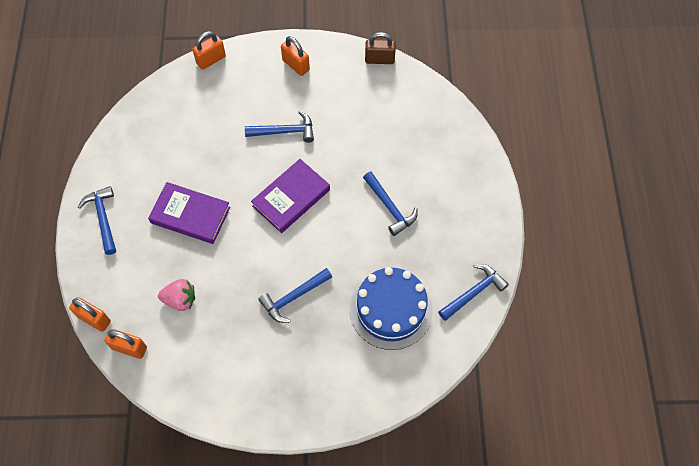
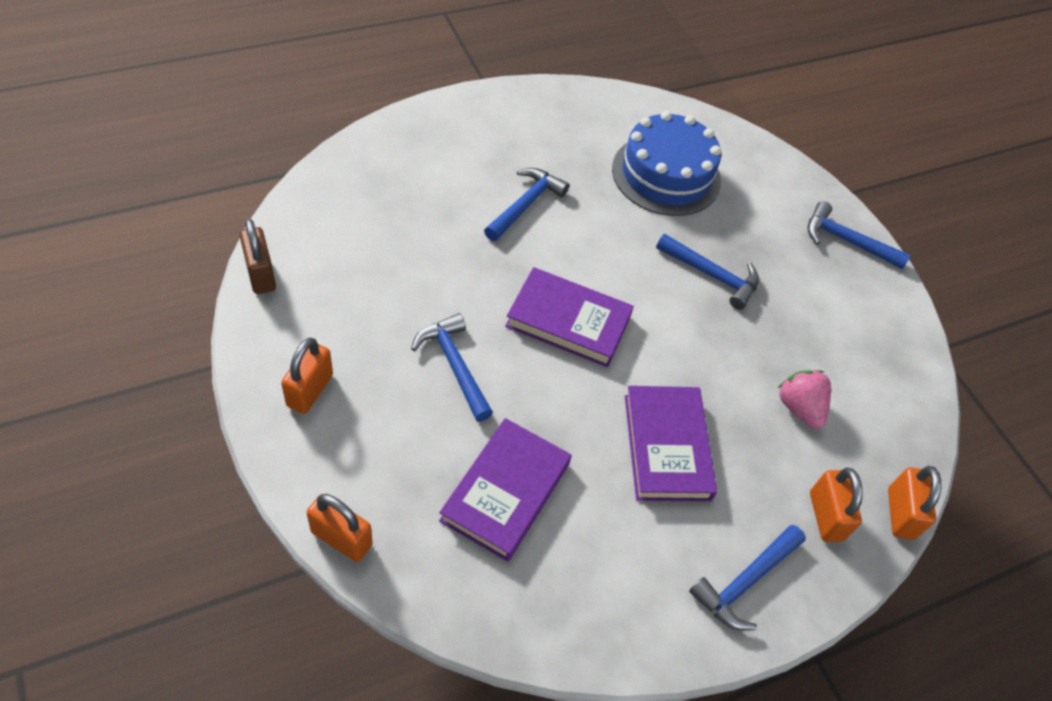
camera: 120 degrees left, 10 degrees down
(129, 348) = (904, 445): orange padlock -> orange padlock (825, 516)
(202, 131) = (505, 492): none -> purple book
(473, 292) = (599, 106): blue hammer -> blue hammer (847, 241)

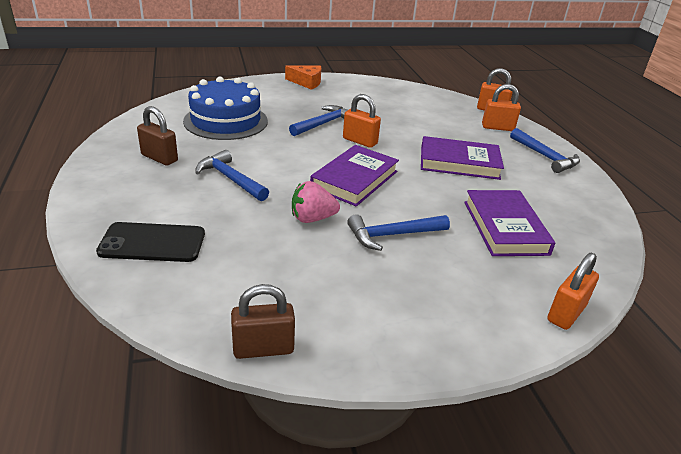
camera: 75 degrees left, 20 degrees down
(310, 390) = (418, 321): orange padlock -> orange padlock (360, 141)
(391, 172) = (152, 243): none -> black phone
(505, 492) = (504, 227): purple book -> purple book turned 45 degrees clockwise
(547, 138) = (159, 158): none -> brown padlock
(799, 408) = (427, 119): pink strawberry -> pink strawberry (312, 218)
(847, 241) = (307, 82): blue hammer -> orange cheese

